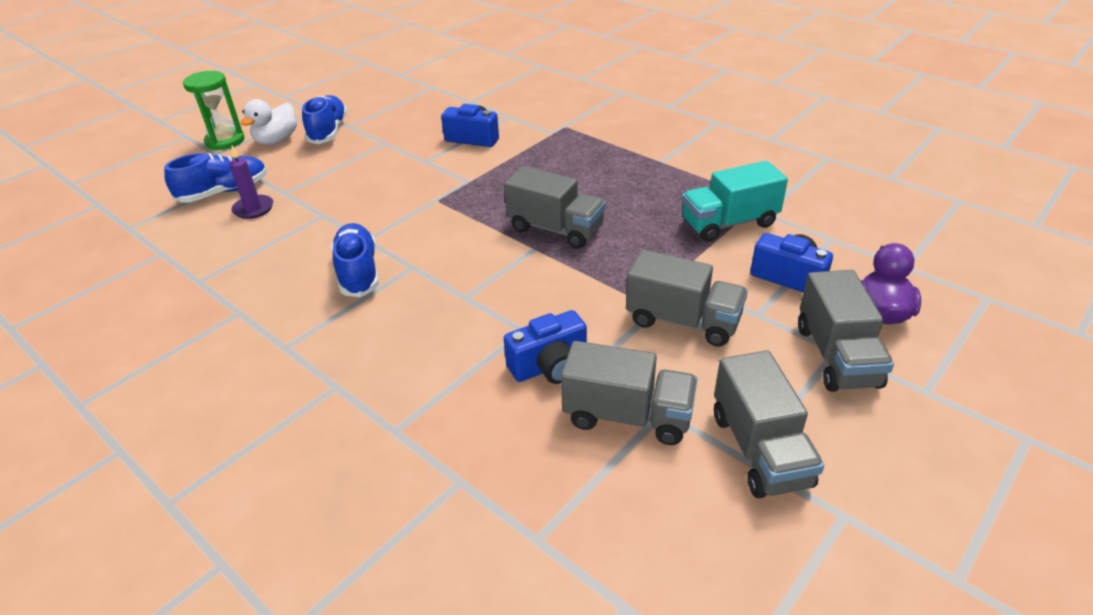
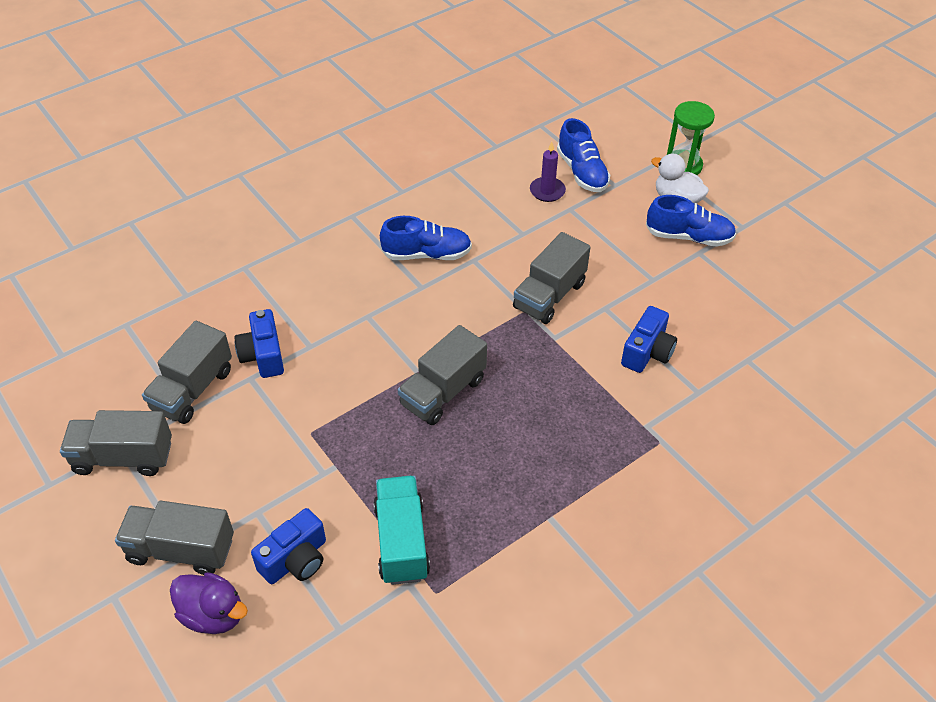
camera: 100 degrees right, 10 degrees up
(683, 321) = (273, 453): grey truck -> grey truck (549, 295)

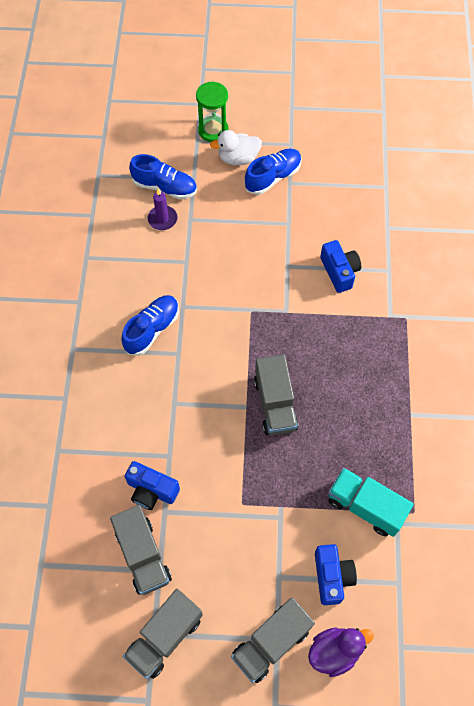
camera: 50 degrees left, 15 degrees up
(549, 295) = (251, 287): grey truck -> none

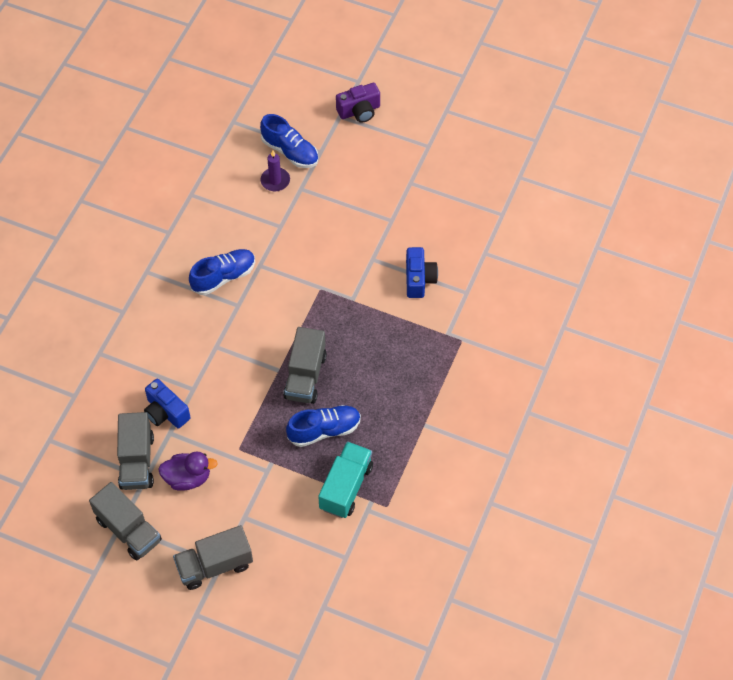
camera: 20 degrees right, 5 degrees down
(165, 636) = (128, 530): grey truck -> grey truck turned 105 degrees counterclockwise
(213, 130) = (359, 111): green hourglass -> purple camera
(238, 158) = (371, 144): white duck -> none
(273, 177) = (396, 172): blue shoe -> blue shoe (324, 430)
(332, 576) = (290, 532): blue camera -> none
(334, 651) = (265, 590): purple duck -> purple duck (188, 478)
(365, 506) = (346, 487): turquoise truck -> turquoise truck turned 60 degrees clockwise

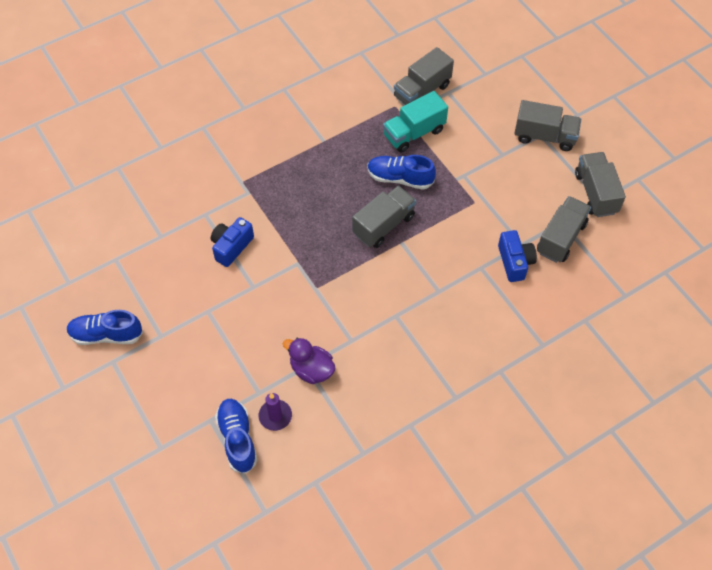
camera: 145 degrees left, 0 degrees up
(188, 478) = (528, 204): purple duck -> purple duck (311, 370)
(223, 277) = (390, 349): blue shoe -> blue shoe (106, 335)
(359, 111) = (138, 441): purple camera -> none
(373, 541) = (422, 91): none -> grey truck

